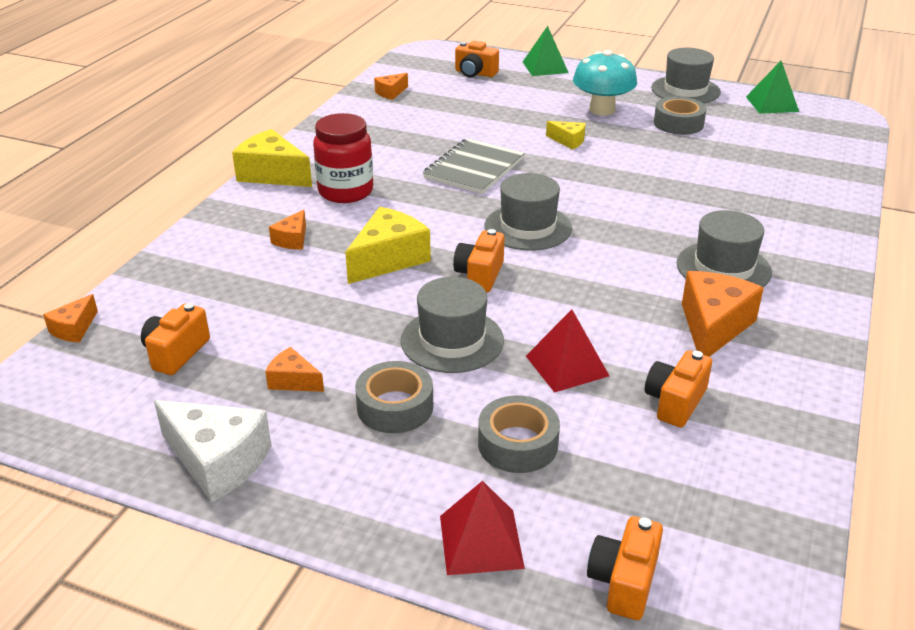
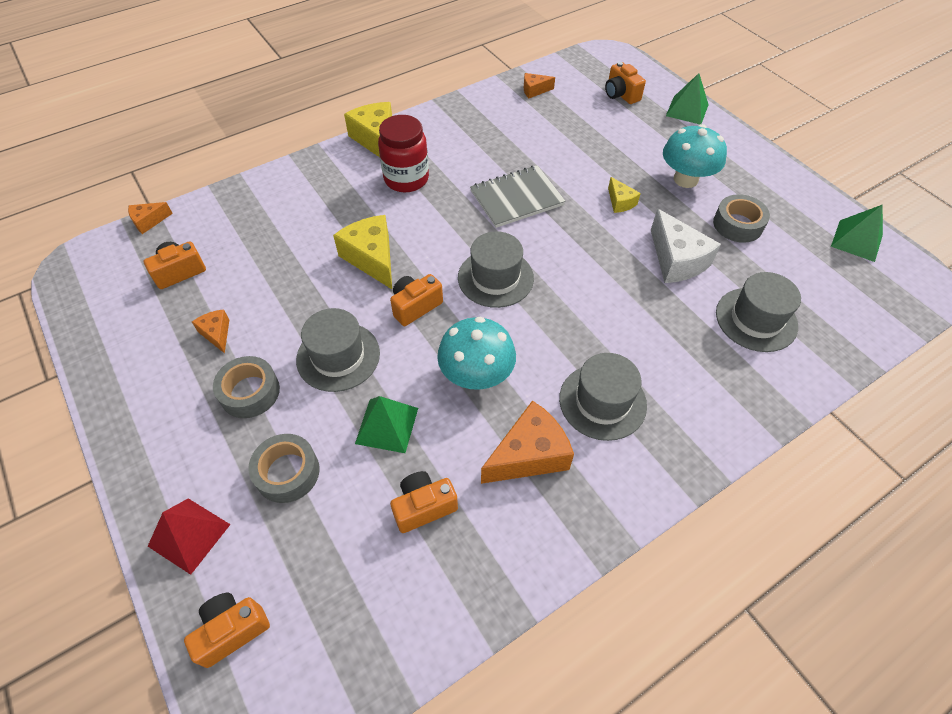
camera: 35 degrees right, 20 degrees up
(218, 461) = (122, 373): white cheese -> white cheese (676, 260)
(292, 240) = (331, 208): orange cheese -> none
(388, 259) = (372, 258): yellow cheese -> yellow cheese turned 105 degrees counterclockwise
(567, 365) = (387, 425): red pyramid -> green pyramid
(600, 297) = (476, 375): none -> turquoise mushroom
(685, 90) = (788, 188): grey hat -> grey hat (756, 319)

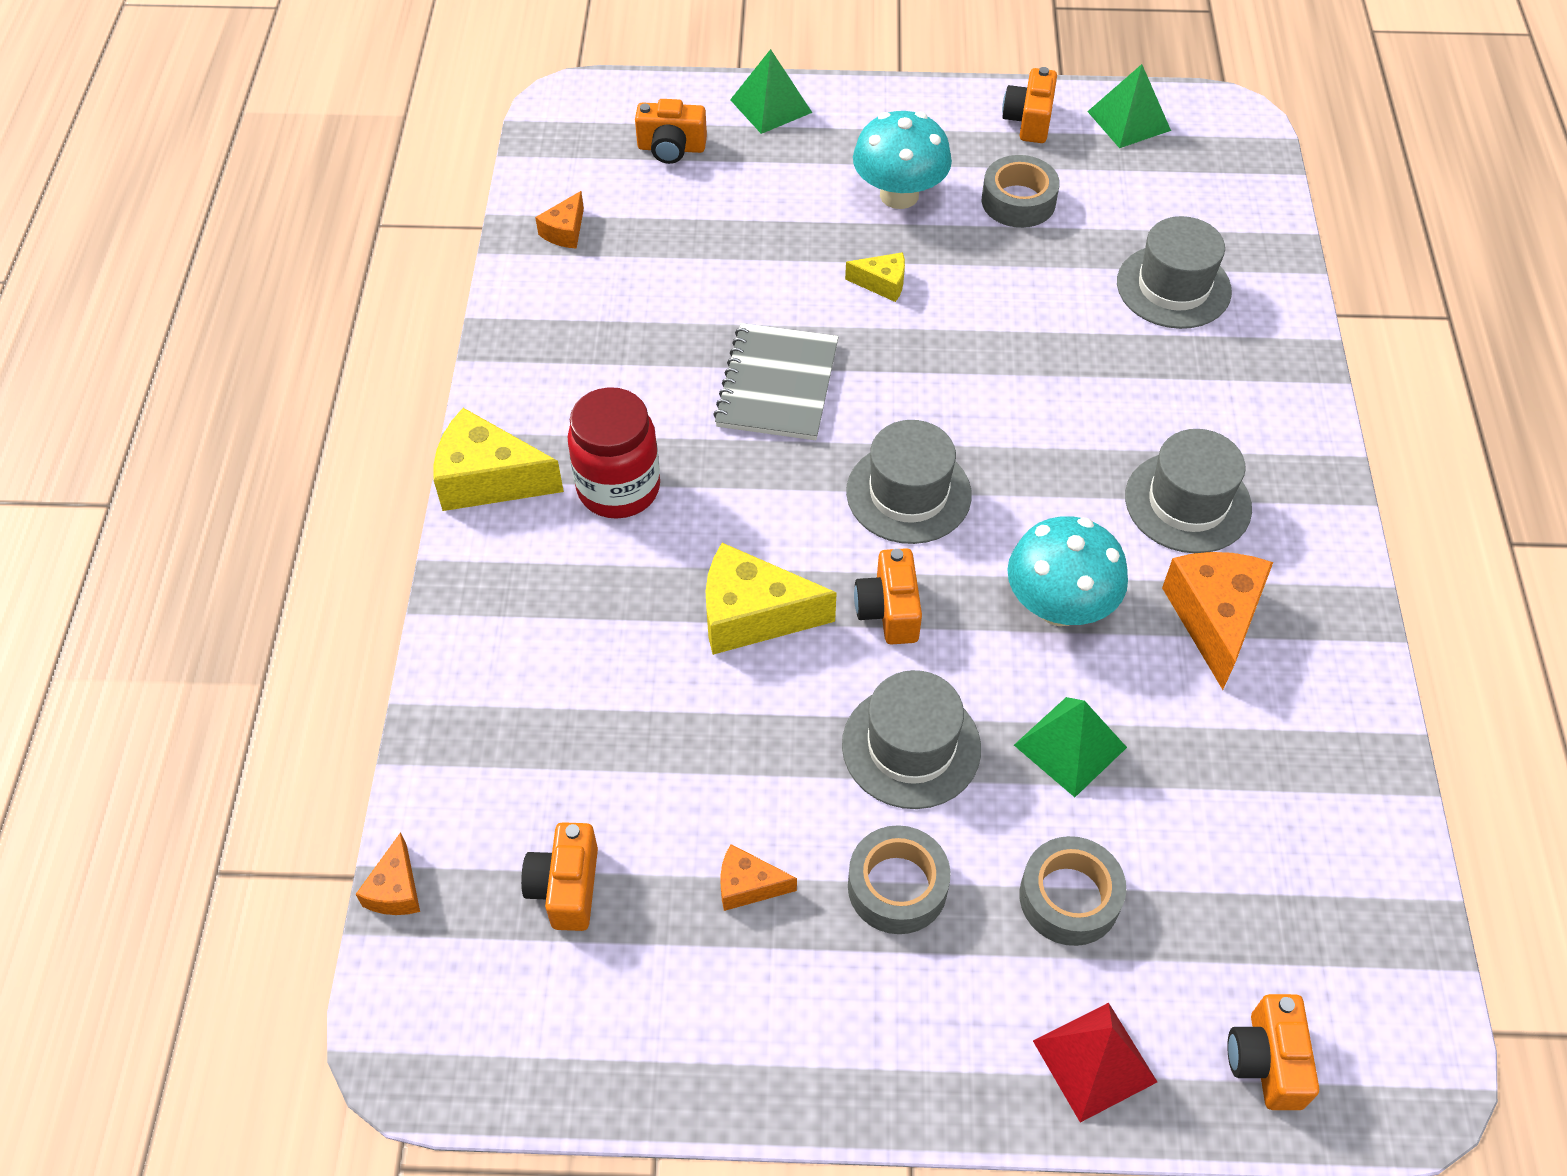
camera: 55 degrees left, 0 degrees up
(423, 507) = (1218, 767): orange camera -> orange camera (1029, 121)
(676, 260) = (1028, 295): white cheese -> none

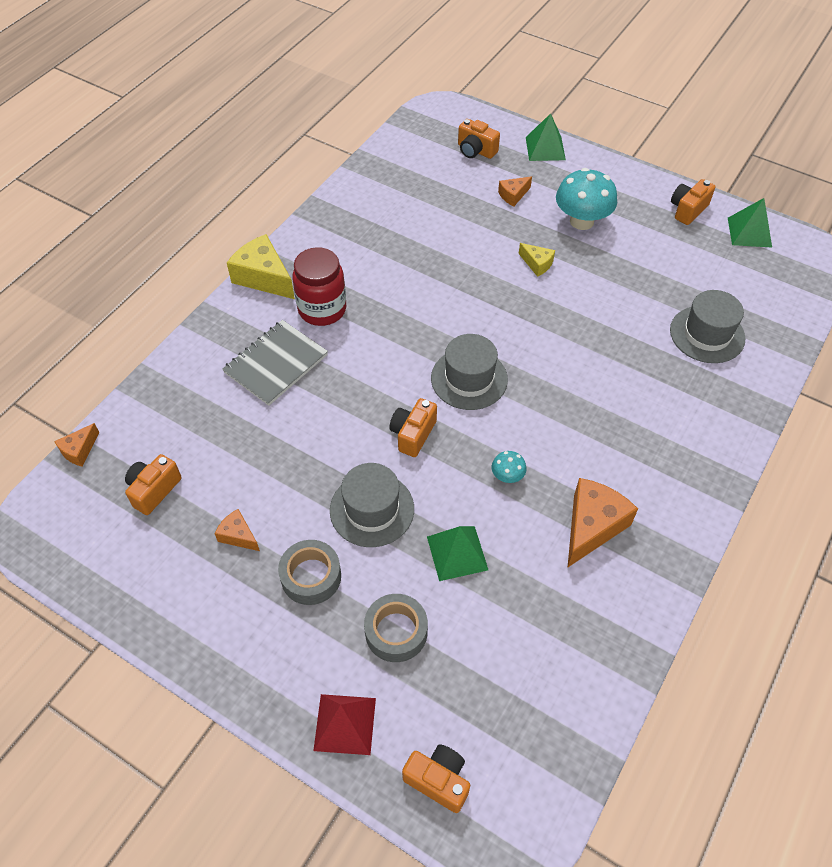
camera: 30 degrees right, 0 degrees up
(565, 231) = (390, 172): orange cheese -> orange cheese (513, 195)
(752, 615) = (341, 403): yellow cheese -> none
(777, 385) = (441, 293): grey notebook -> grey notebook (276, 364)
(1018, 201) = (648, 251): grey tape -> none
(1059, 606) = (507, 476): turquoise mushroom -> turquoise mushroom, size x0.47
(1187, 502) = (625, 456): grey hat -> none
(1266, 1061) = (438, 780): orange camera -> orange camera turned 90 degrees clockwise

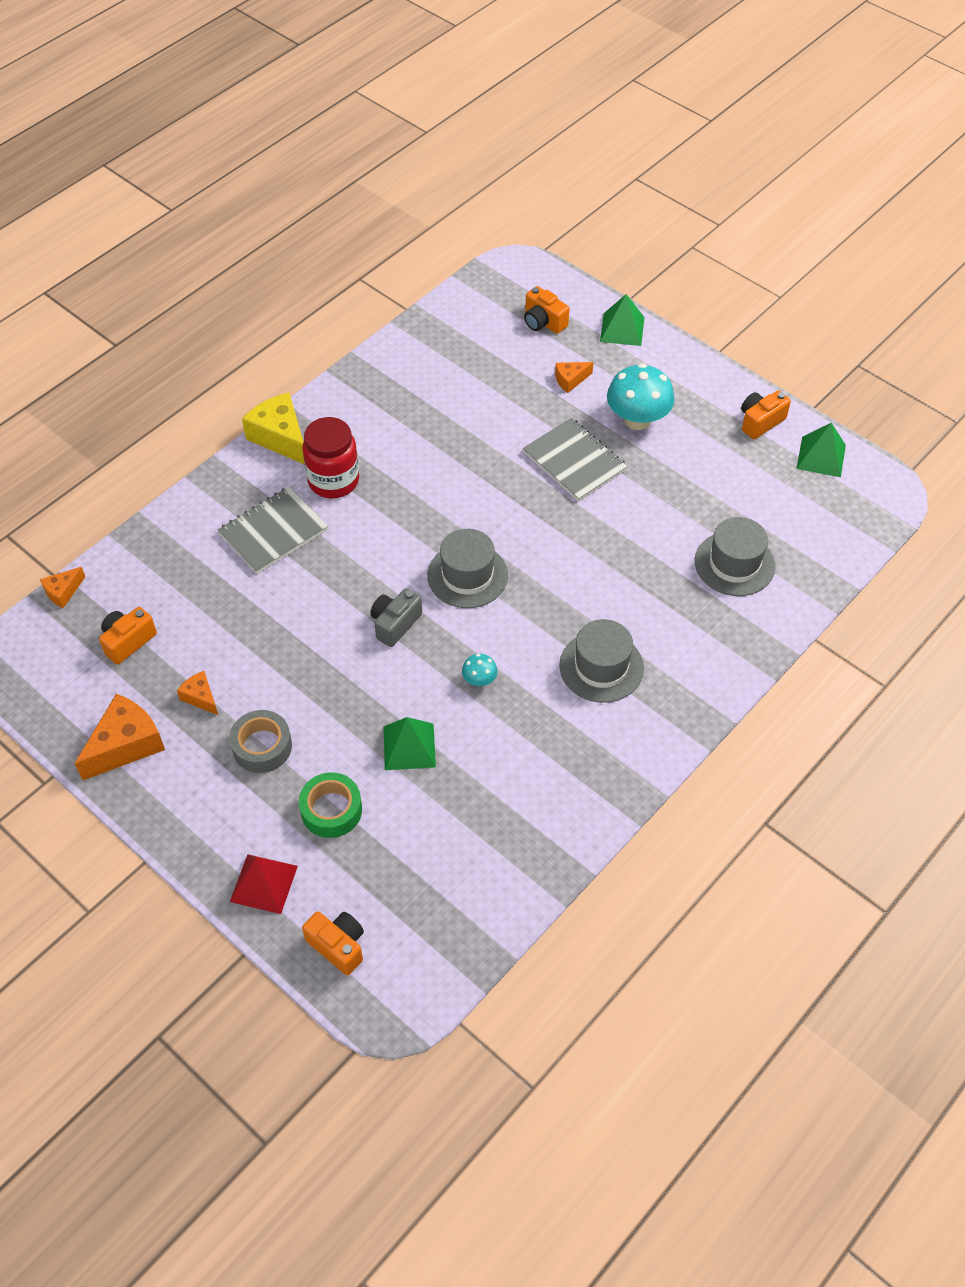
camera: 10 degrees right, 0 degrees up
(372, 509) = (336, 692): grey hat -> grey hat (601, 667)
(396, 632) = (331, 810): grey tape -> green tape
(413, 434) = (395, 624): orange camera -> grey camera
(537, 264) = (574, 461): yellow cheese -> grey notebook
(592, 526) = (550, 741): orange cheese -> orange cheese (126, 745)

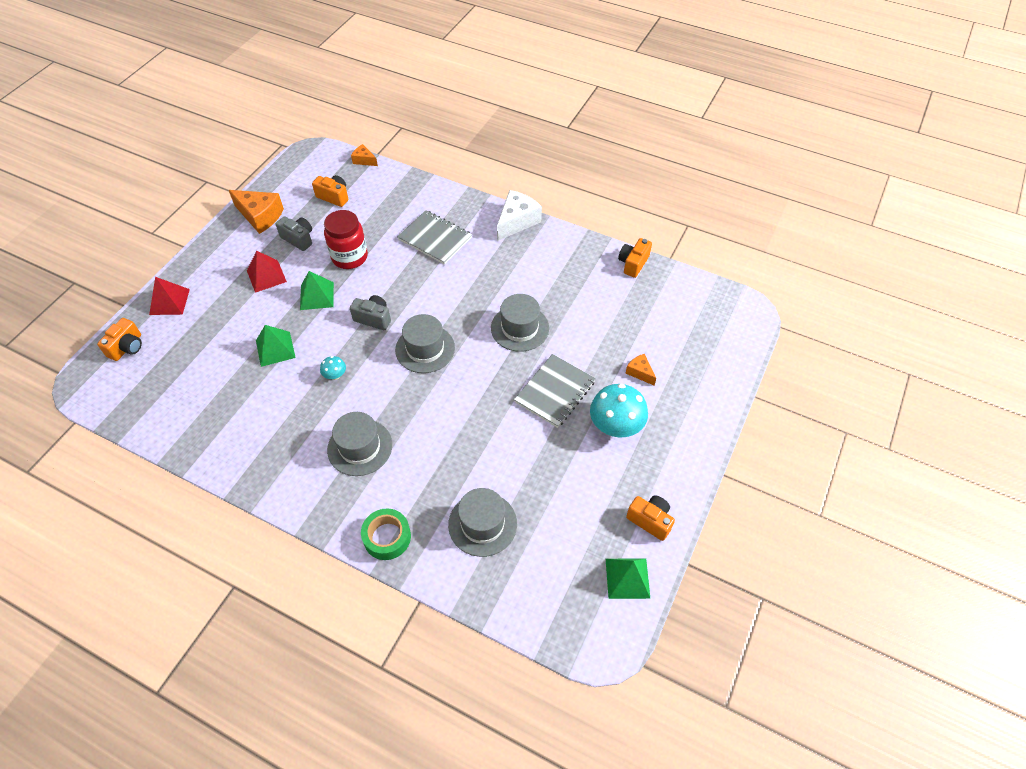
camera: 75 degrees right, 0 degrees up
(200, 697) = (298, 239): orange cheese -> grey camera
(262, 746) = (266, 276): grey tape -> red pyramid
(280, 437) = (517, 221): yellow cheese -> white cheese
(331, 810) = (223, 320): green tape -> green tape (387, 537)
(333, 481) = (488, 257): red jar -> red jar (349, 257)
(467, 473) = (520, 328): none -> grey hat
(543, 322) = (695, 342): orange camera -> orange camera (633, 263)
(622, 329) = (714, 397): green pyramid -> green pyramid (317, 296)

